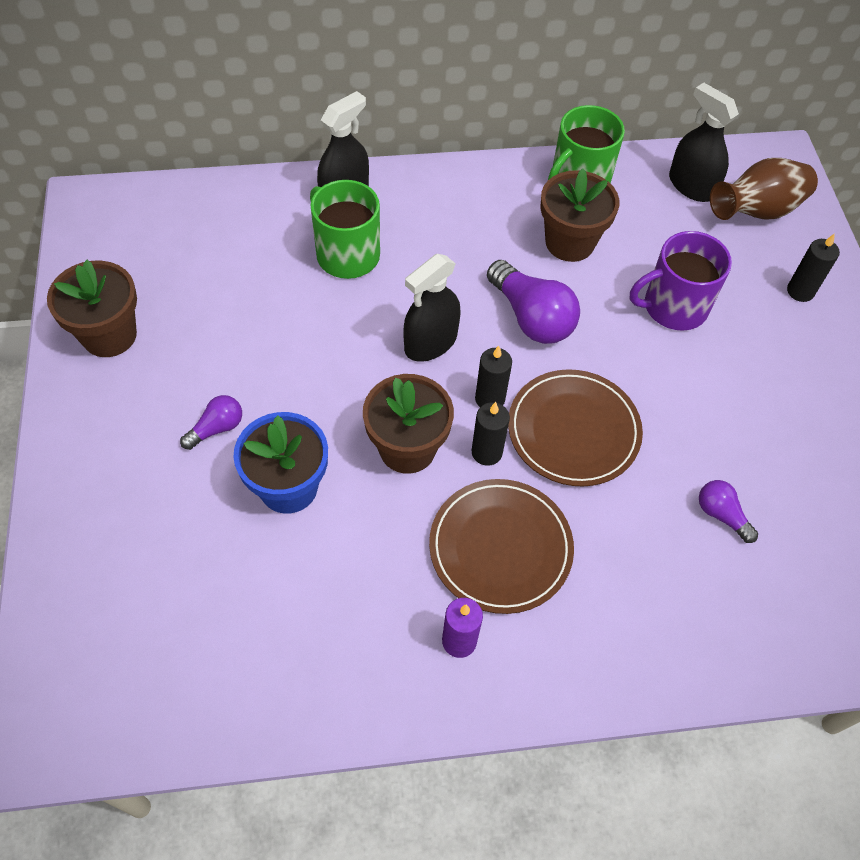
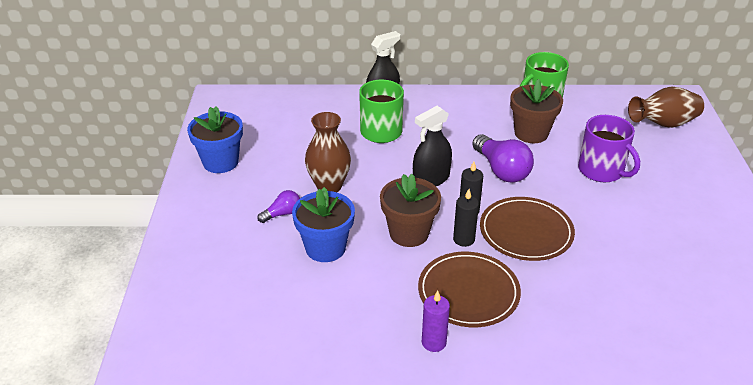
camera: 10 degrees right, 20 degrees down
(109, 335) = (220, 162): brown flower pot -> blue flower pot
(281, 369) = (329, 186): none -> brown vase
(673, 306) = (601, 170): purple mug -> purple mug turned 120 degrees counterclockwise
(691, 186) = (618, 109): black spray bottle -> none
(721, 515) = (630, 286): purple light bulb -> none
(800, 291) = (693, 168): black candle -> none

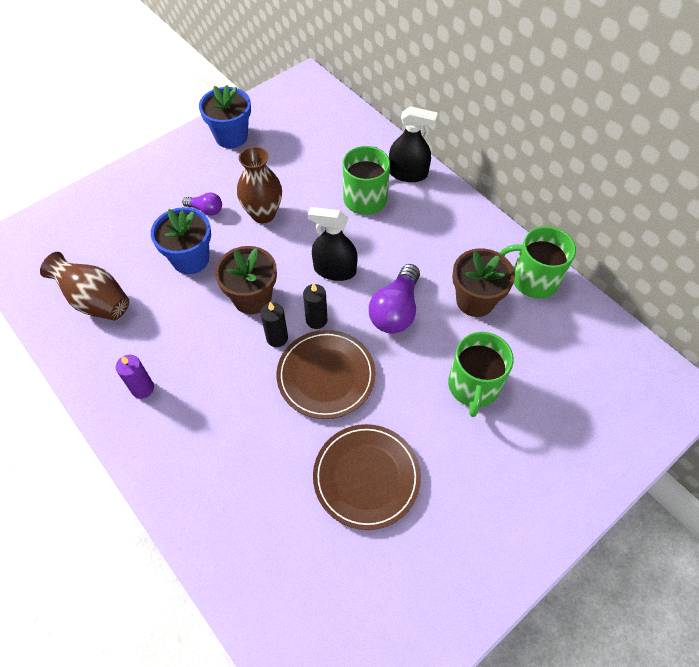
camera: 50 degrees right, 20 degrees up
(468, 292) = (216, 378): brown plate -> brown plate (366, 477)
(601, 170) = (473, 386): purple mug -> green mug
(663, 124) = (612, 399): brown vase -> brown vase (95, 301)

